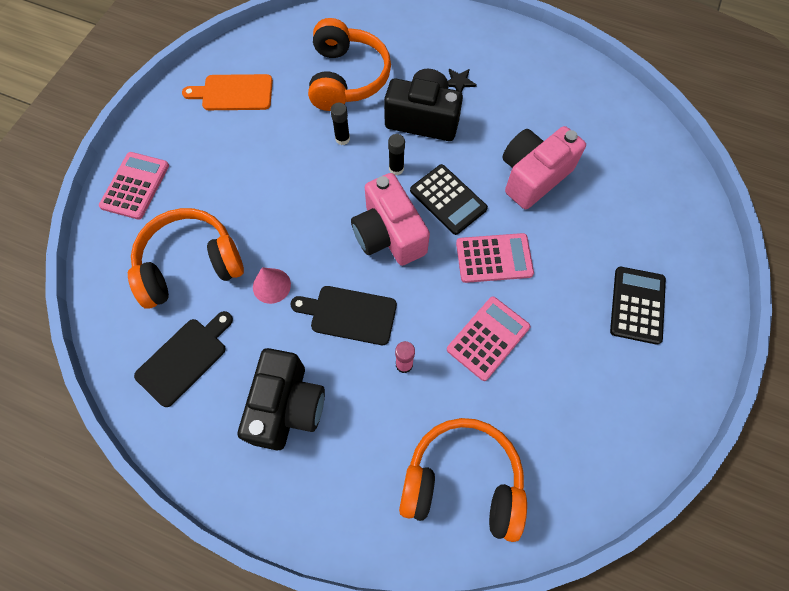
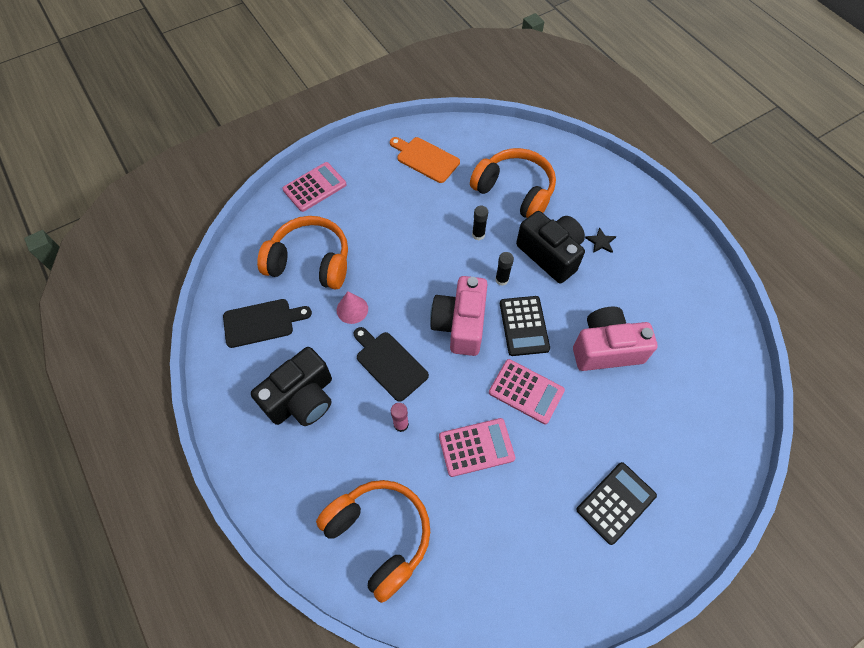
camera: 35 degrees right, 5 degrees down
(346, 78) = (514, 191): orange headphones -> orange headphones turned 90 degrees counterclockwise

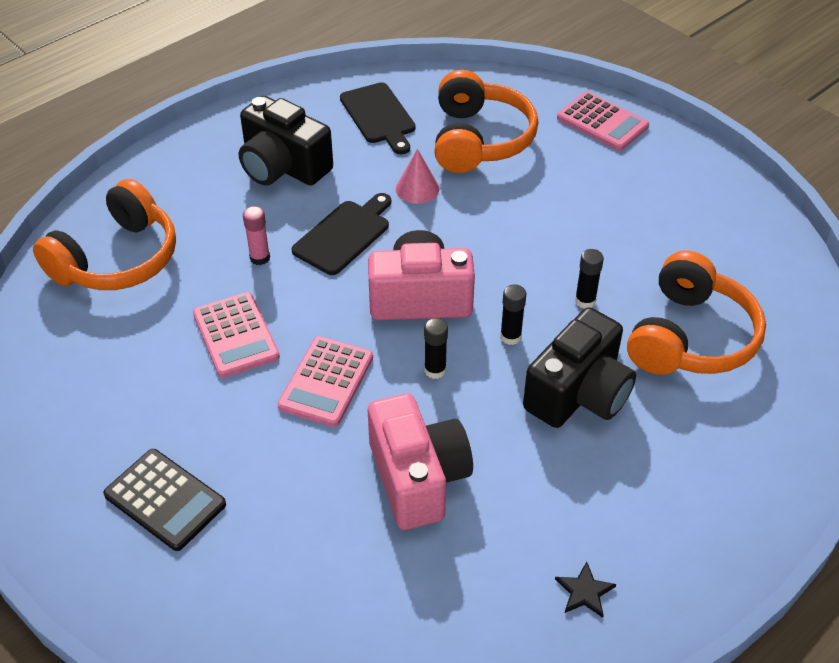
camera: 80 degrees right, 15 degrees down
(425, 159) = (707, 224): orange cutting board -> none
(524, 326) = (435, 370): black calculator -> black glue stick
(600, 242) = (629, 462): black star -> black star (584, 591)

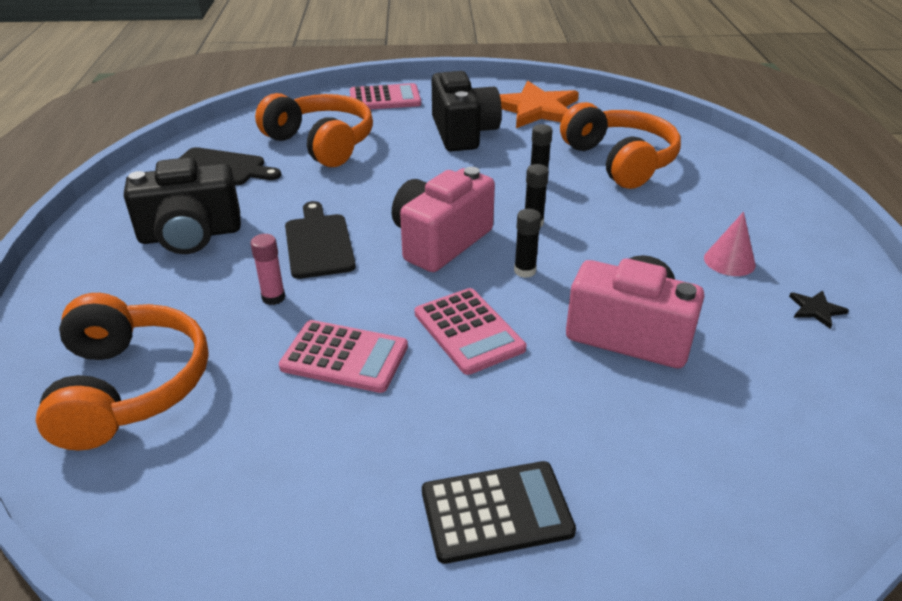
camera: 50 degrees left, 10 degrees down
(417, 188) = (325, 189): pink cone -> pink cone (729, 261)
(579, 393) = (622, 223): black camera -> black camera (463, 133)
(718, 225) = (536, 109): none -> orange star

